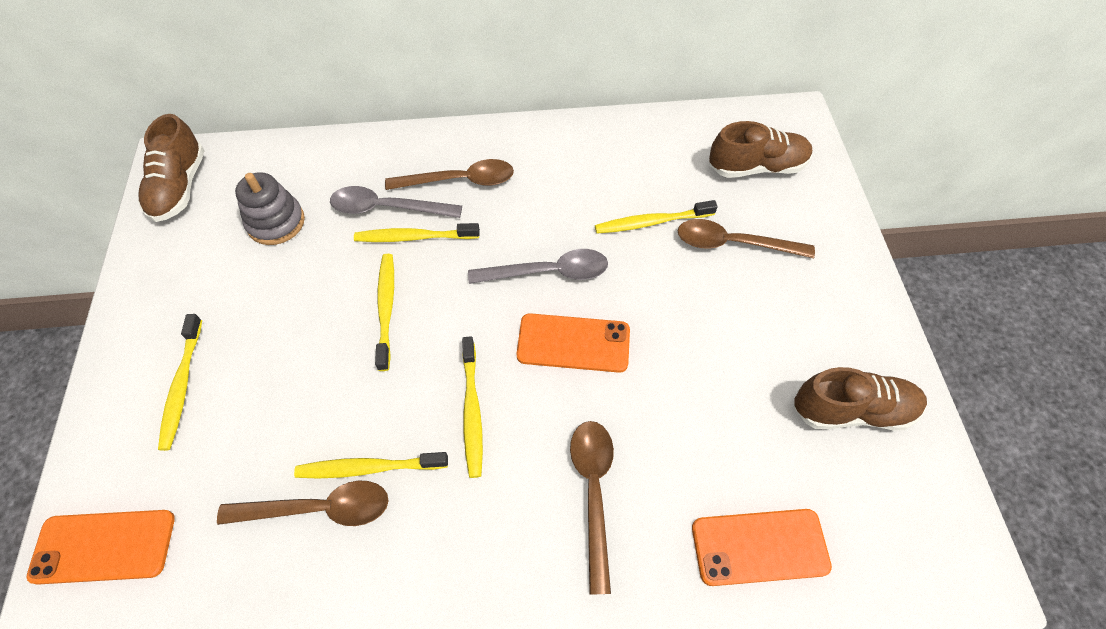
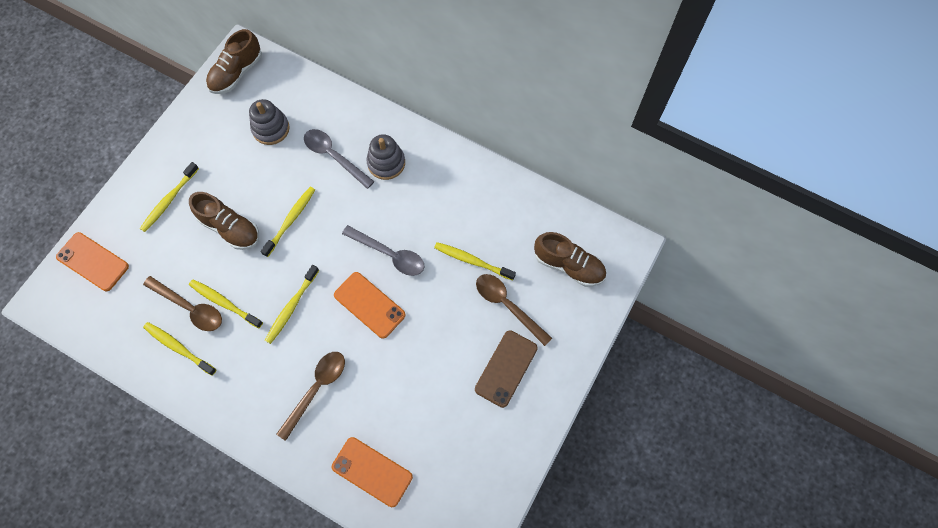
camera: 35 degrees right, 10 degrees up
(414, 237) = (335, 185): yellow toothbrush -> yellow toothbrush (178, 347)
(460, 180) = (386, 163): brown spoon -> grey stacking toy
(796, 309) = (506, 368): none -> brown phone
(852, 410) = (482, 443): brown shoe -> brown shoe (230, 228)

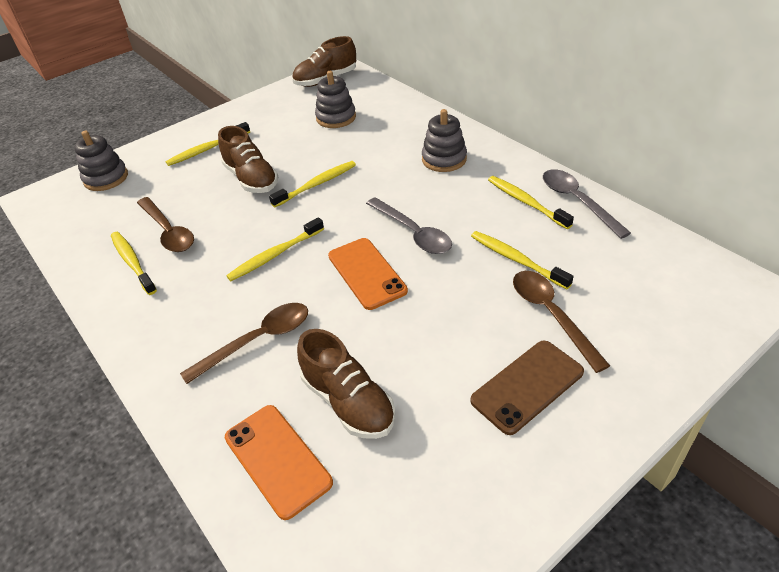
camera: 25 degrees right, 25 degrees down
(93, 261) = (106, 178): orange phone -> grey stacking toy
(224, 303) = (206, 235): yellow toothbrush -> yellow toothbrush (526, 202)
(334, 156) = (389, 146): grey spoon -> grey spoon (577, 201)
(568, 265) = (654, 292): brown shoe -> brown shoe (348, 402)

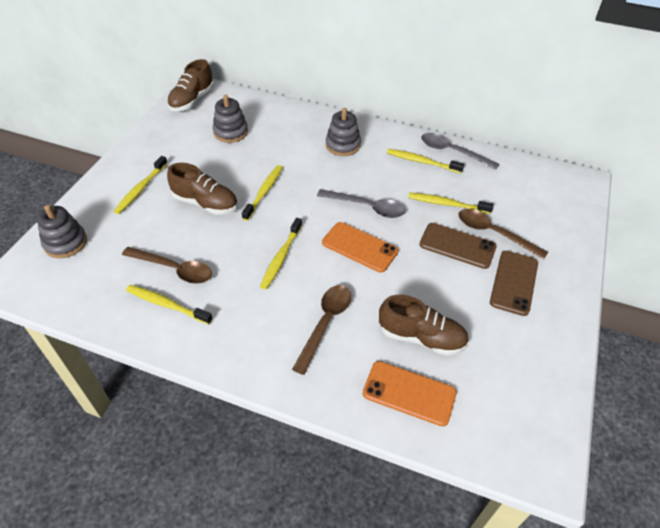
camera: 35 degrees left, 5 degrees up
(487, 313) = (457, 246): none -> brown phone

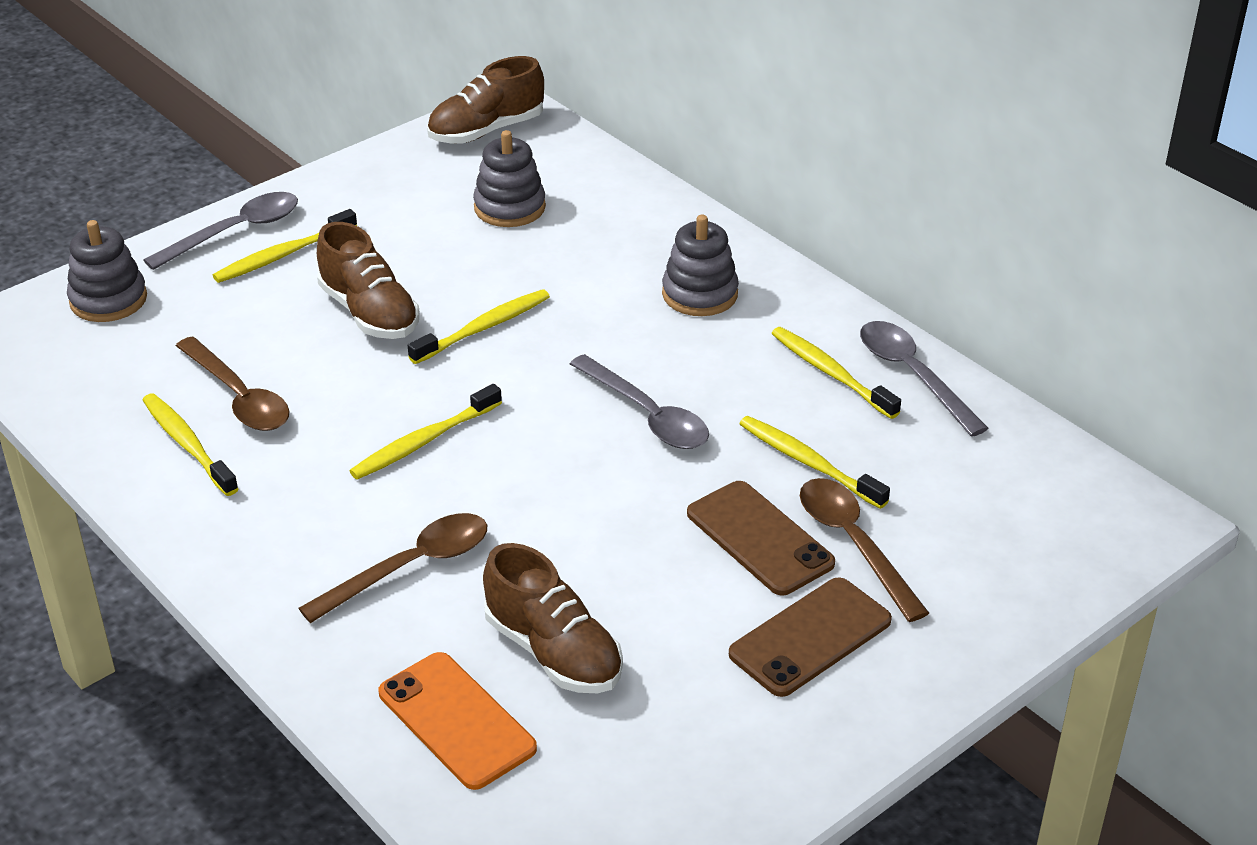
camera: 30 degrees right, 10 degrees down
(107, 185) = (235, 232): none -> grey spoon
(359, 247) = (573, 475): orange phone -> none

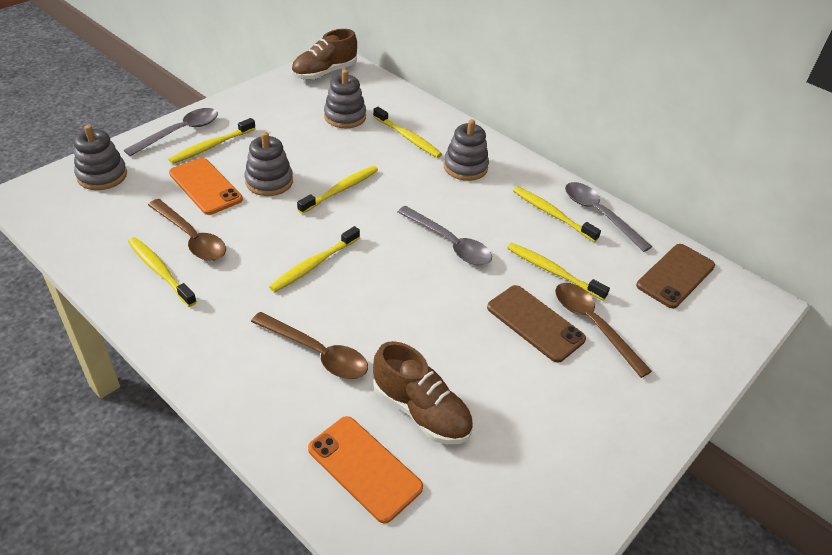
camera: 10 degrees left, 5 degrees up
(267, 319) = (205, 186): none -> orange phone
(369, 313) = (269, 181): brown shoe -> grey stacking toy
(410, 567) = (317, 353): brown spoon -> brown spoon turned 75 degrees clockwise
(611, 244) = (408, 138): none -> yellow toothbrush
(810, 637) = (582, 391): brown phone -> brown phone (675, 276)

